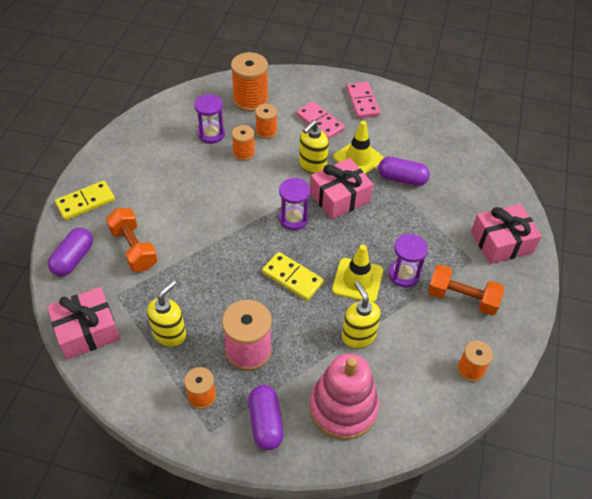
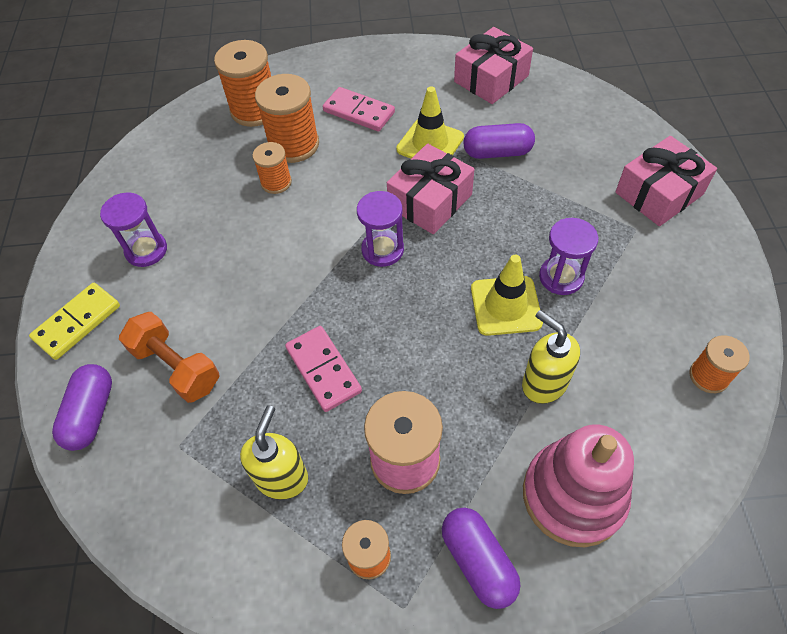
camera: 15 degrees left, 5 degrees up
(87, 331) = (155, 519): pink gift -> pink gift (491, 79)
(211, 134) = (220, 171): purple hourglass -> purple hourglass (146, 250)
(266, 131) = (294, 145): orange spool -> orange spool, size x1.71
(292, 278) = (418, 332): yellow domino -> none
(312, 165) = (375, 171): yellow soap dispenser -> none
(362, 102) = (401, 70): pink domino -> pink domino (323, 370)
(462, 298) = (649, 283): orange dumbbell -> none

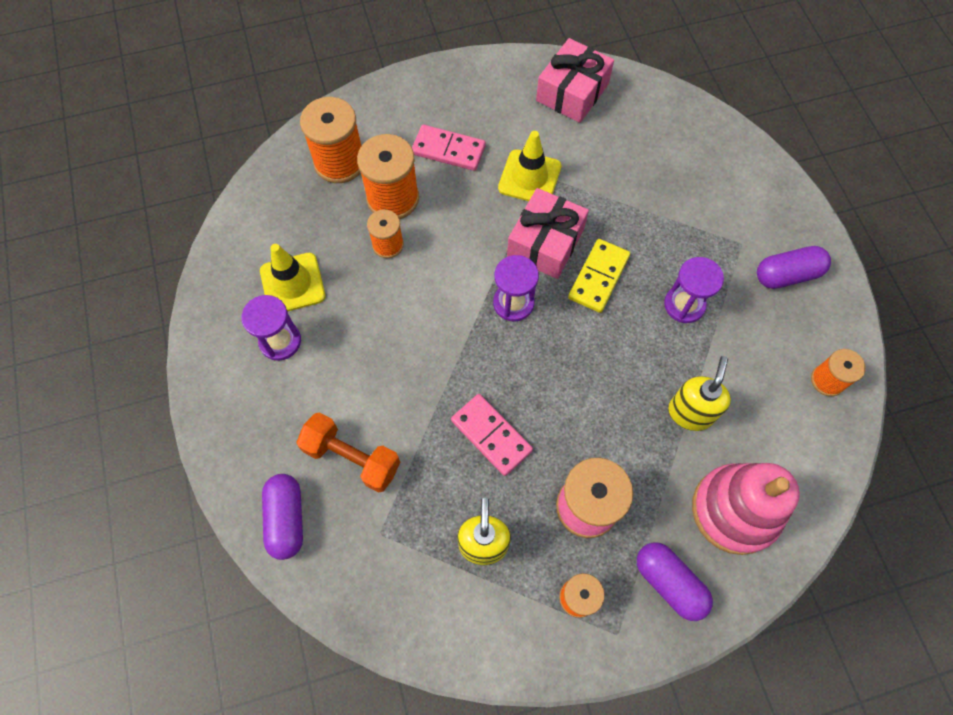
camera: 15 degrees left, 10 degrees up
(77, 323) = (238, 430): yellow domino -> yellow domino (598, 277)
(497, 152) = (597, 178): purple capsule -> purple capsule (787, 275)
(505, 306) = (641, 342): yellow traffic cone -> yellow traffic cone (292, 283)
(544, 383) = (690, 413): yellow soap dispenser -> yellow soap dispenser turned 75 degrees clockwise
(658, 193) = (756, 202): pink gift -> none

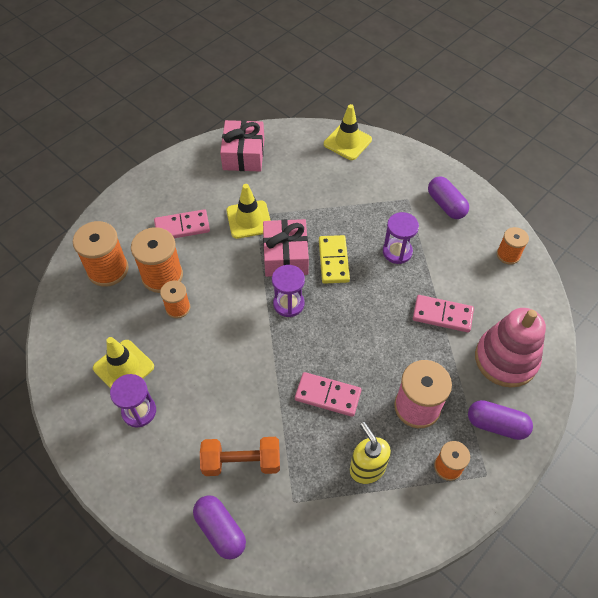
camera: 30 degrees left, 10 degrees down
(690, 413) = (442, 315): yellow soap dispenser -> pink domino
(711, 133) = (347, 142): none -> yellow traffic cone
(787, 275) = (446, 205): purple capsule -> purple capsule turned 75 degrees counterclockwise

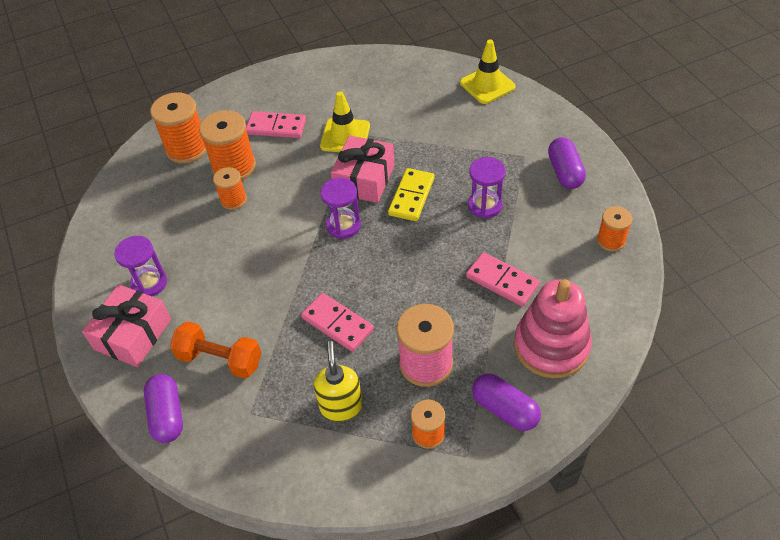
camera: 25 degrees right, 5 degrees down
(123, 367) = (156, 239): yellow traffic cone -> none
(244, 154) = (372, 74): pink gift -> pink gift (133, 334)

